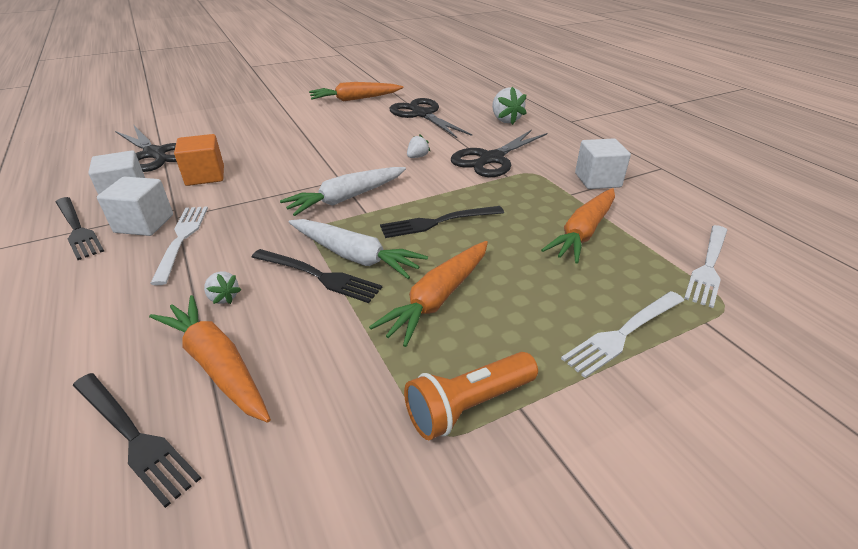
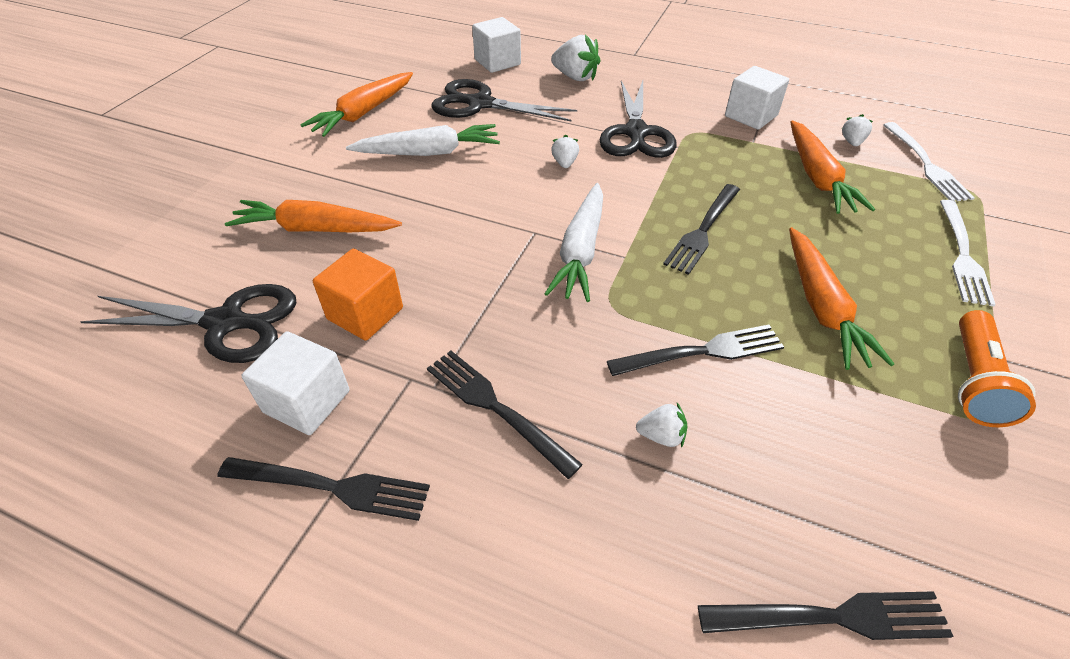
camera: 40 degrees left, 10 degrees up
(144, 224) = (410, 420): white cube -> white cube (497, 62)
(181, 239) = (495, 407): white fork -> black fork
(217, 364) = (775, 499): orange carrot -> orange carrot (315, 229)
(354, 256) = (696, 311): white carrot -> white carrot (429, 152)
(659, 226) = (852, 142): none -> white strawberry

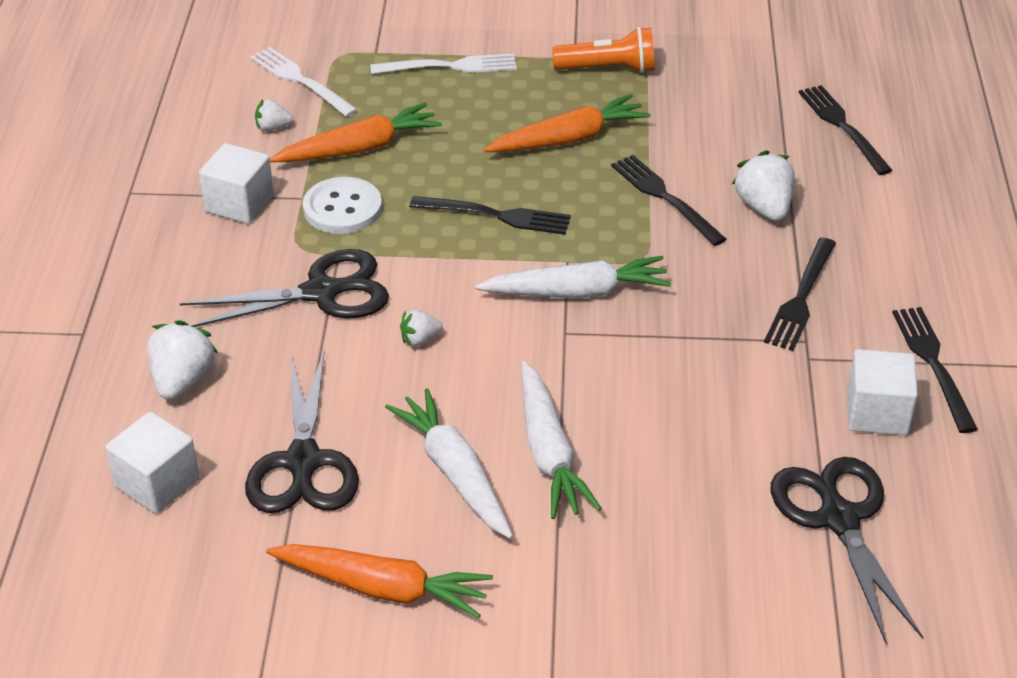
camera: 110 degrees left, 5 degrees down
(315, 229) = (664, 516): orange carrot -> none
(365, 313) = (758, 418): orange cube -> none
(416, 193) = (549, 452): none -> white carrot
(661, 436) = (764, 207): white strawberry -> white strawberry, size x1.80
(734, 156) = (342, 208): none -> white button
(926, 164) = (300, 80): white fork -> white fork turned 105 degrees counterclockwise

